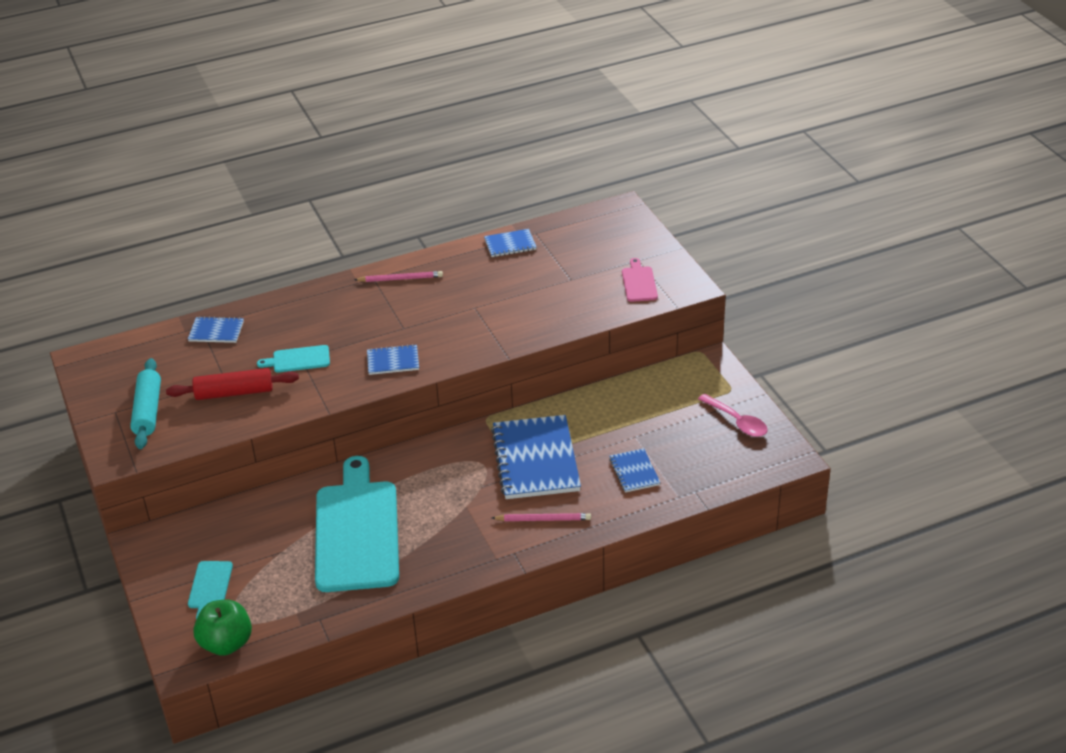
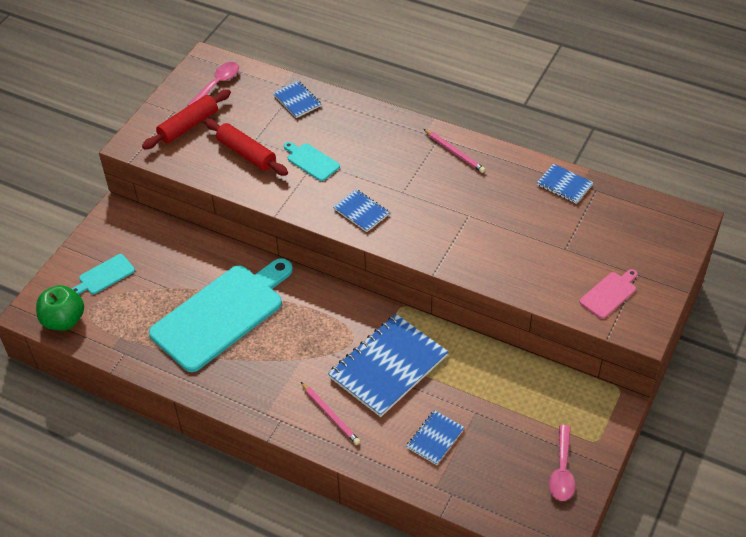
camera: 50 degrees right, 10 degrees up
(124, 368) = (217, 84): none -> pink spoon
(148, 411) = (188, 126): turquoise rolling pin -> red rolling pin

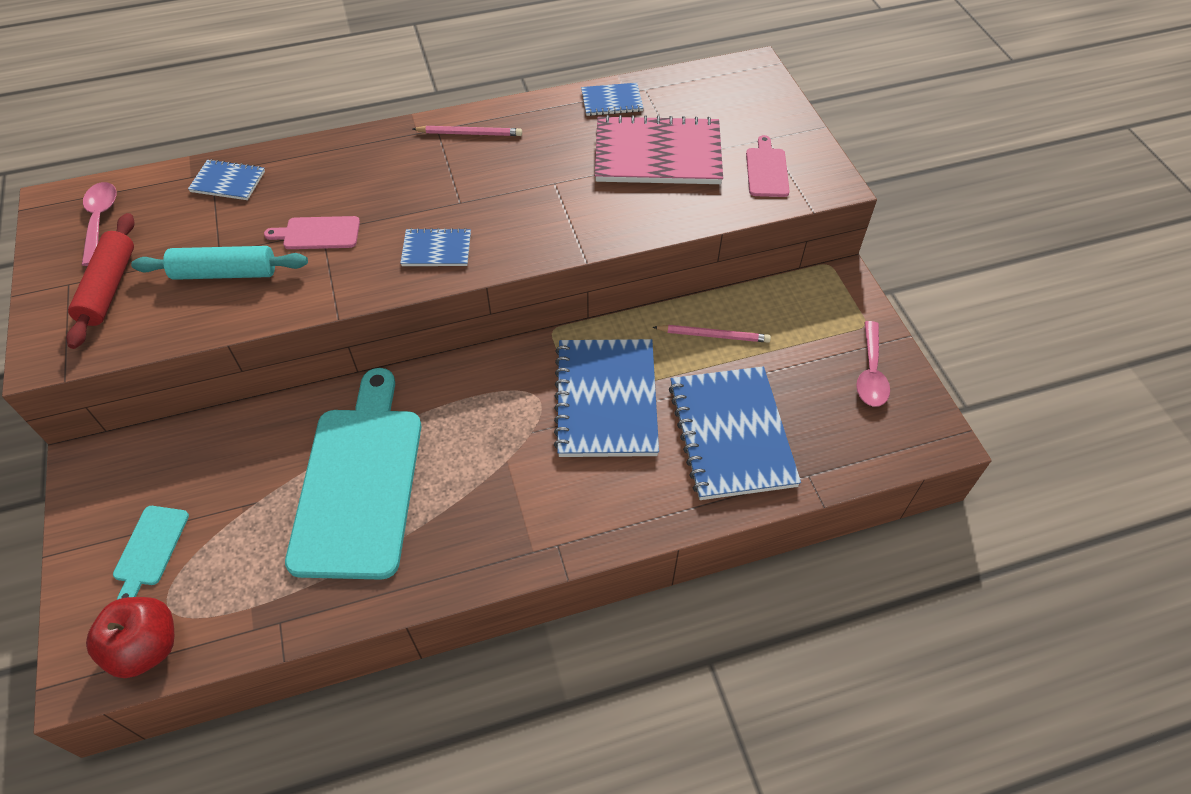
camera: 45 degrees left, 5 degrees up
(64, 320) = (146, 647): green apple -> red apple
(246, 153) = (225, 273): red rolling pin -> turquoise rolling pin
(311, 161) = (318, 233): turquoise cutting board -> pink cutting board
(330, 415) = (604, 495): pink pencil -> pink pencil (713, 335)
(435, 438) = (731, 434): blue notebook -> blue notebook, size x2.06
(552, 238) = (657, 154): none -> pink notebook
(562, 471) = (870, 373): pink spoon -> pink spoon turned 45 degrees clockwise

